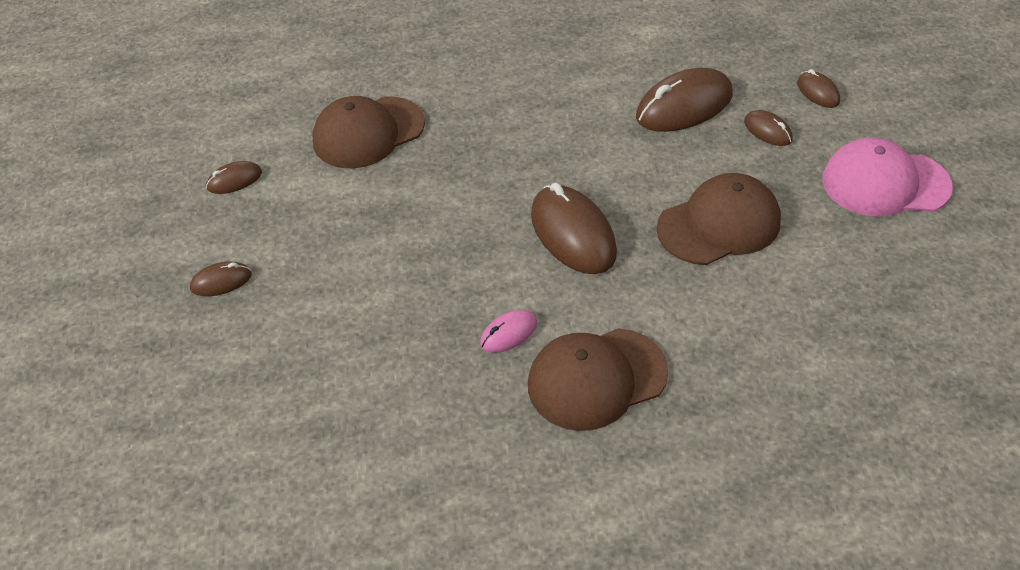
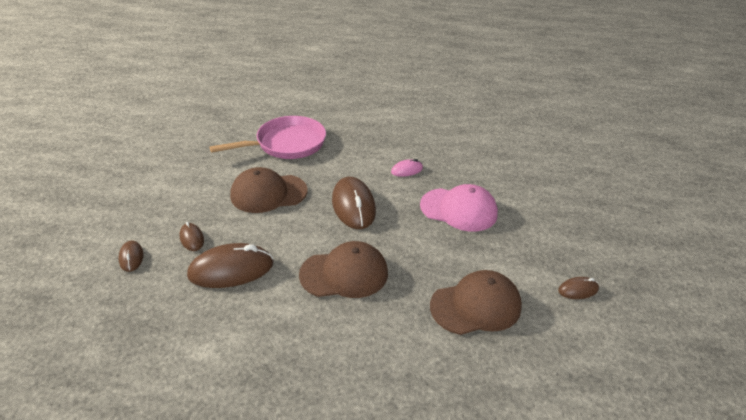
camera: 170 degrees left, 10 degrees down
(221, 281) = (569, 225): brown mouse -> none
(596, 379) = (371, 147): brown cap -> brown cap (344, 274)
(766, 342) = (286, 144): none -> pink pan
(885, 183) = (158, 193): pink cap -> pink cap (459, 209)

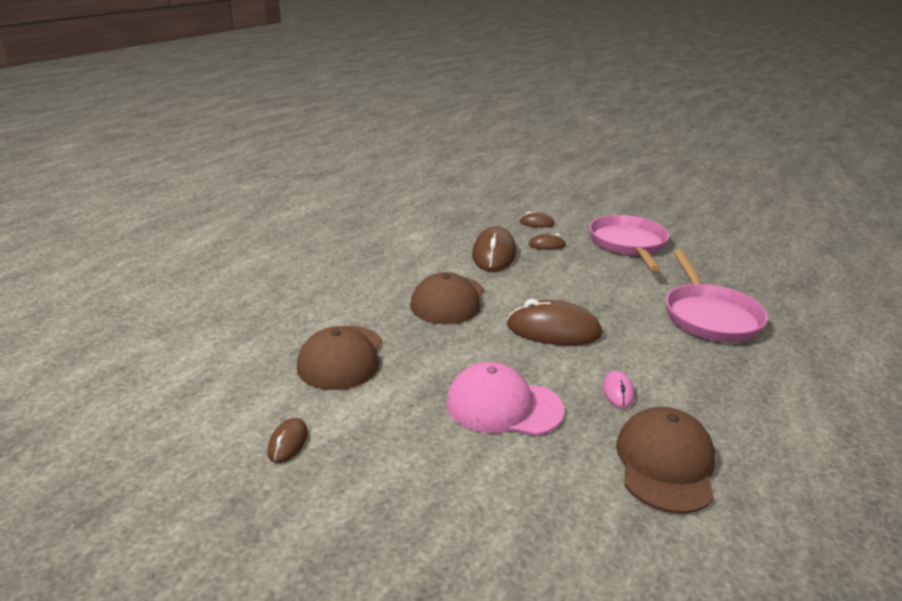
camera: 115 degrees right, 10 degrees down
(170, 190) = (628, 244): none -> pink pan
(268, 193) = (602, 287): brown cap -> brown cap (665, 463)
(459, 209) = (503, 406): pink cap -> pink cap turned 60 degrees clockwise

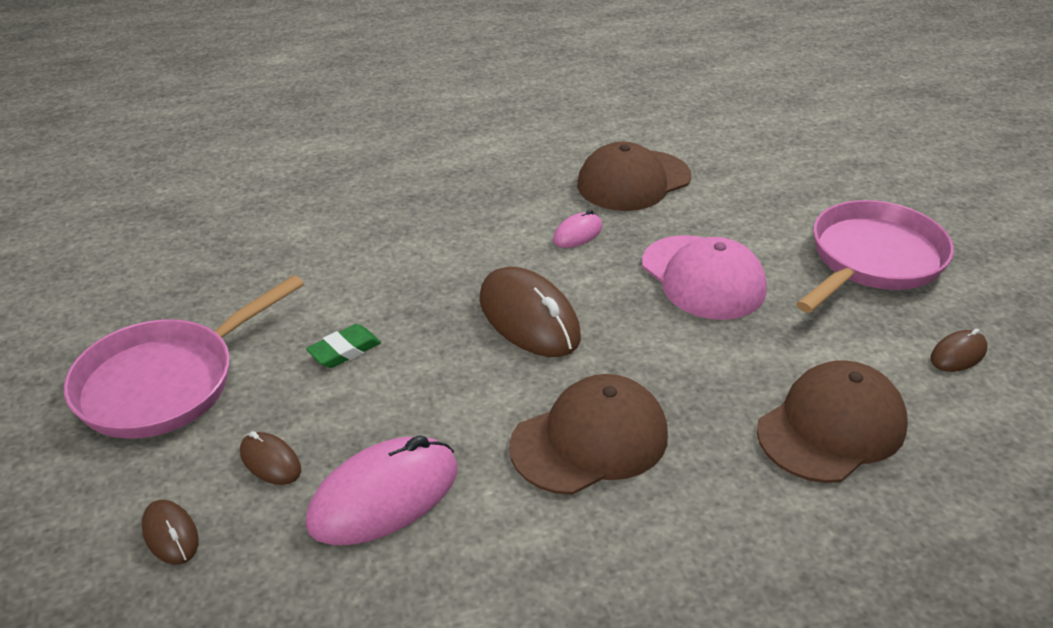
camera: 135 degrees left, 10 degrees up
(494, 254) = (384, 496): brown mouse -> pink mouse
(597, 280) = (344, 351): none -> green eraser
(709, 316) = (339, 240): pink pan -> pink pan (872, 260)

